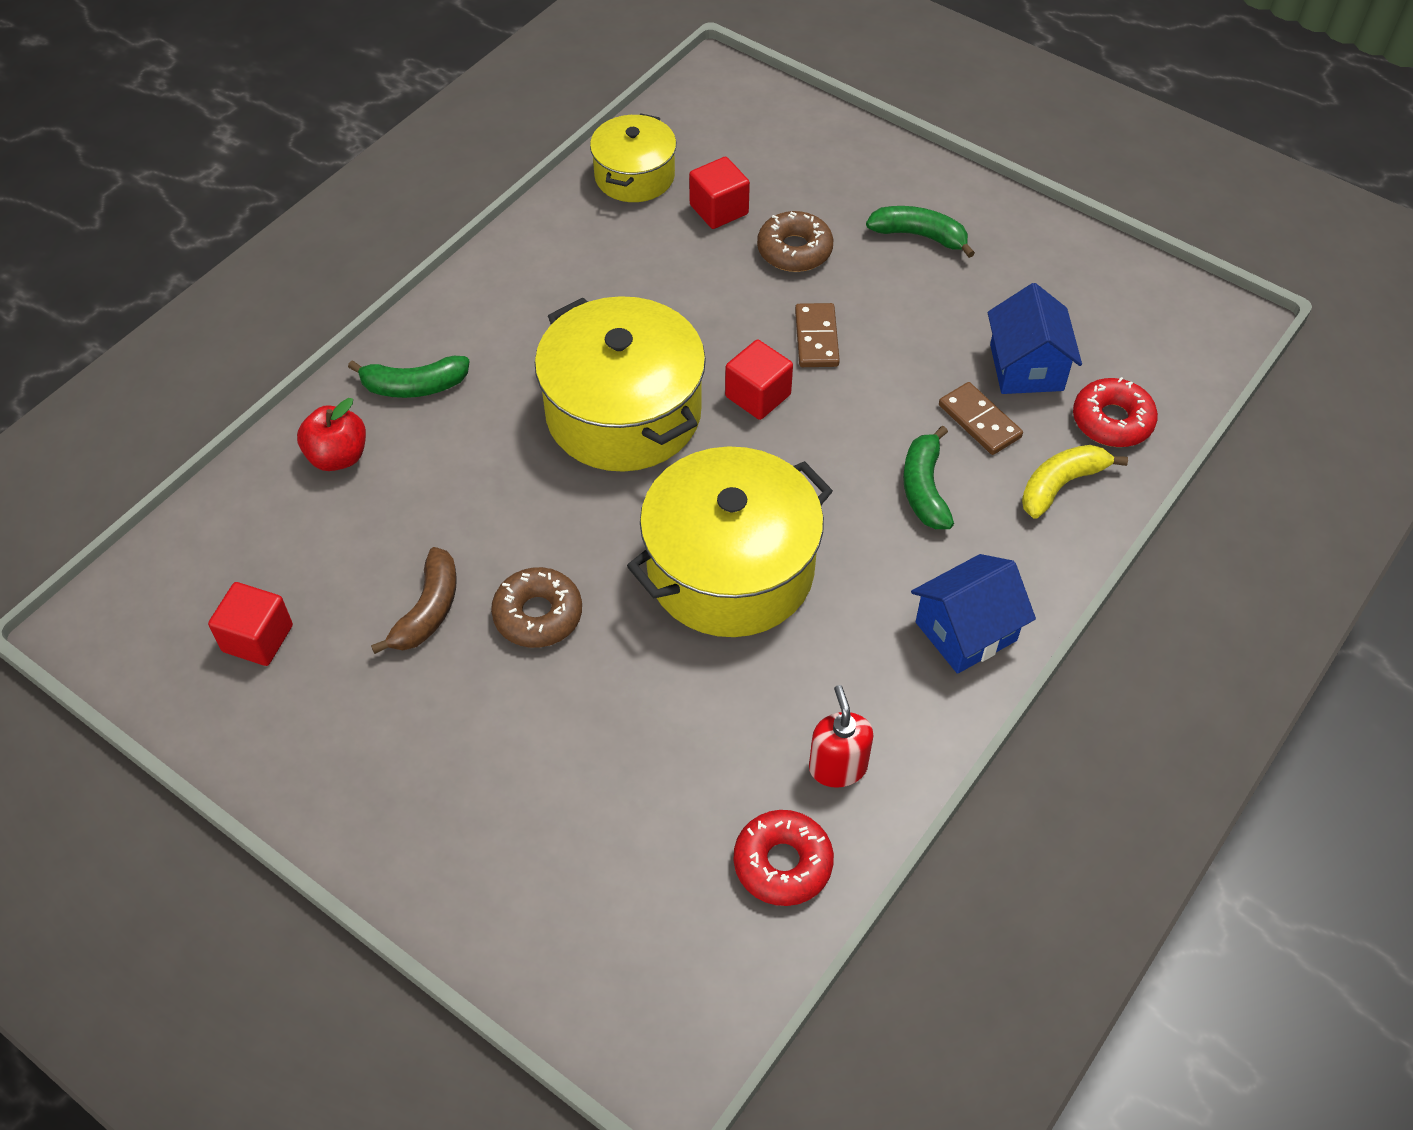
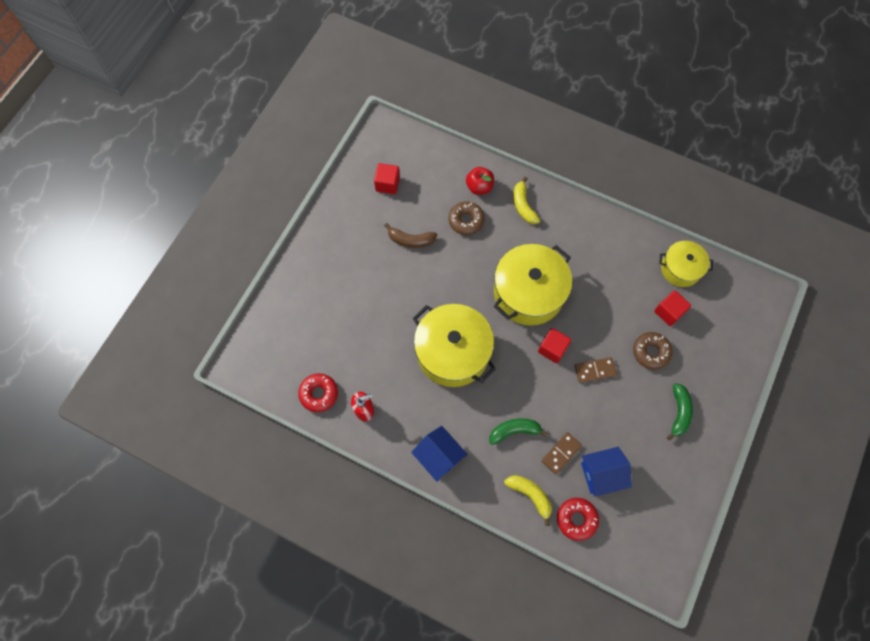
camera: 80 degrees right, 15 degrees up
(414, 386) = (523, 205): green banana -> yellow banana
(538, 615) = (416, 281): brown donut -> brown donut (466, 220)

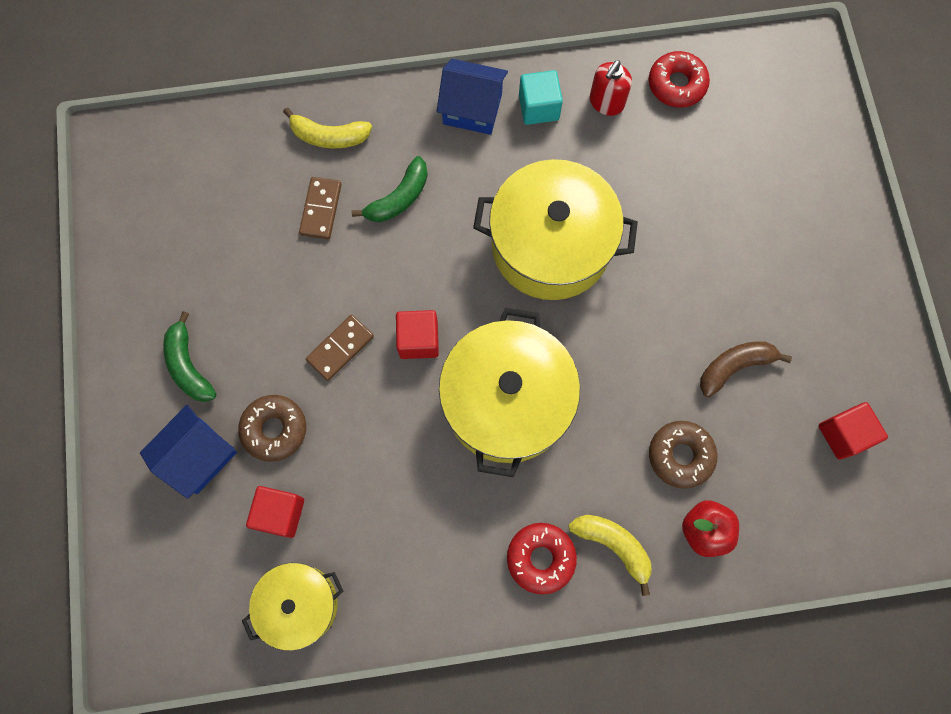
camera: 145 degrees right, 5 degrees up
(402, 432) = (538, 107): none -> turquoise cube
(576, 519) = (254, 145): red donut -> red donut (540, 558)
(601, 474) = (253, 217): blue house -> blue house (199, 456)

